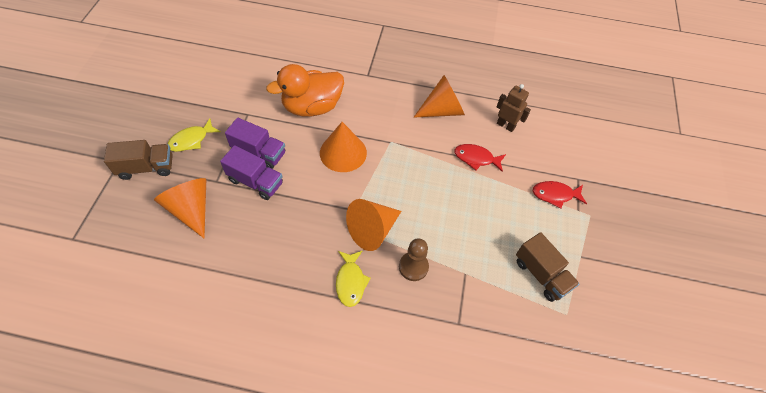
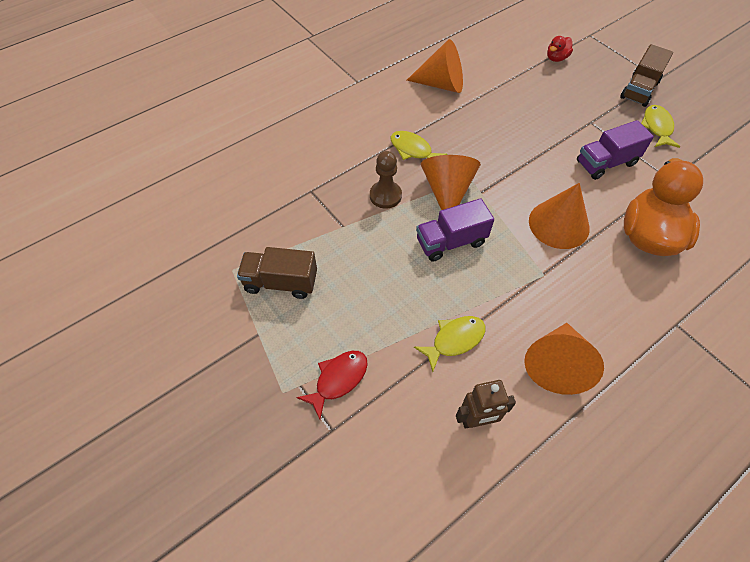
camera: 135 degrees right, 0 degrees up
(134, 246) = (556, 58): none -> red duck
(191, 209) = (569, 97): orange cone -> orange cone (441, 84)
(256, 182) = (570, 145): purple truck -> purple truck (451, 242)
(476, 158) = (454, 340): red fish -> yellow fish

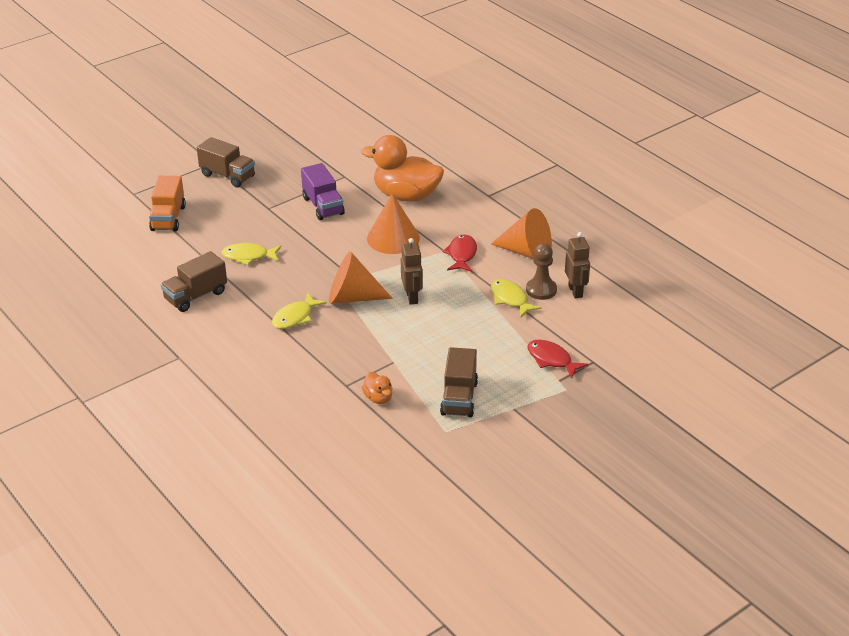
camera: 90 degrees left, 20 degrees down
(289, 215) = (378, 398): none -> orange duck
(385, 196) = (356, 335): brown pawn -> brown pawn (541, 290)
(441, 84) = (196, 296): orange cone -> brown truck
(451, 242) = (412, 297): purple truck -> brown robot
(538, 291) = (462, 255): none -> red fish
(556, 58) = (168, 218): red duck -> orange truck
(657, 127) = (280, 173): yellow fish -> yellow fish (248, 256)

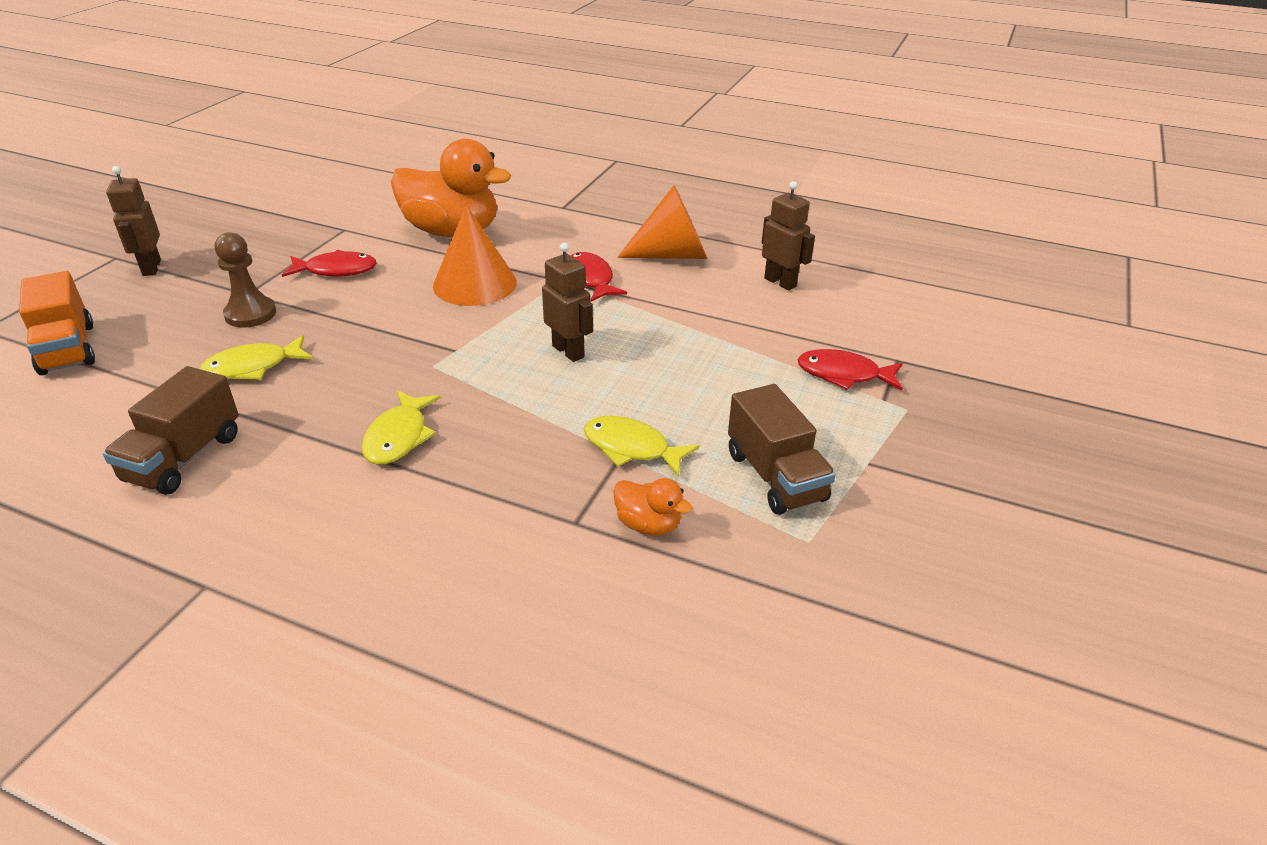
camera: 30 degrees left, 0 degrees up
(228, 176) = (151, 268): brown truck -> brown robot
(323, 206) = (336, 270): purple truck -> red fish
(352, 297) = (475, 378): orange cone -> none
(406, 196) = (452, 231): orange duck -> orange duck turned 150 degrees counterclockwise
(510, 299) = (708, 314): yellow fish -> yellow fish (631, 448)
(541, 290) = (736, 292): brown pawn -> brown pawn (250, 314)

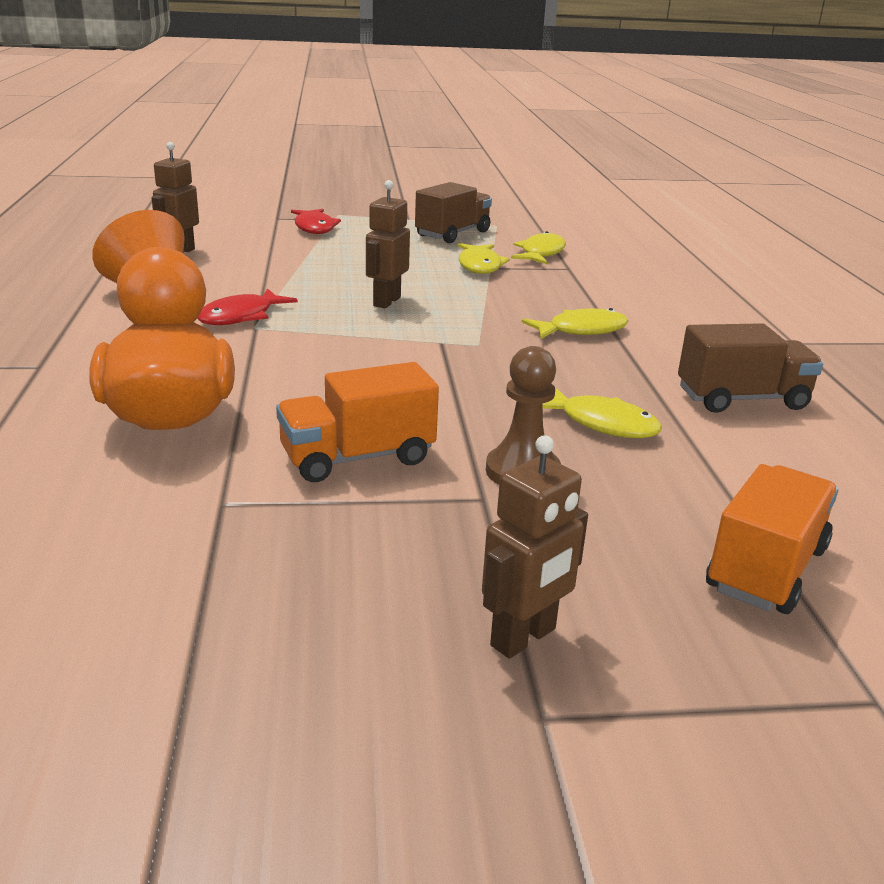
camera: 120 degrees left, 10 degrees down
(336, 270) = (357, 458): red fish -> orange truck
(474, 284) = (306, 365): orange cone -> none
(648, 524) = (541, 253): orange duck -> yellow fish

